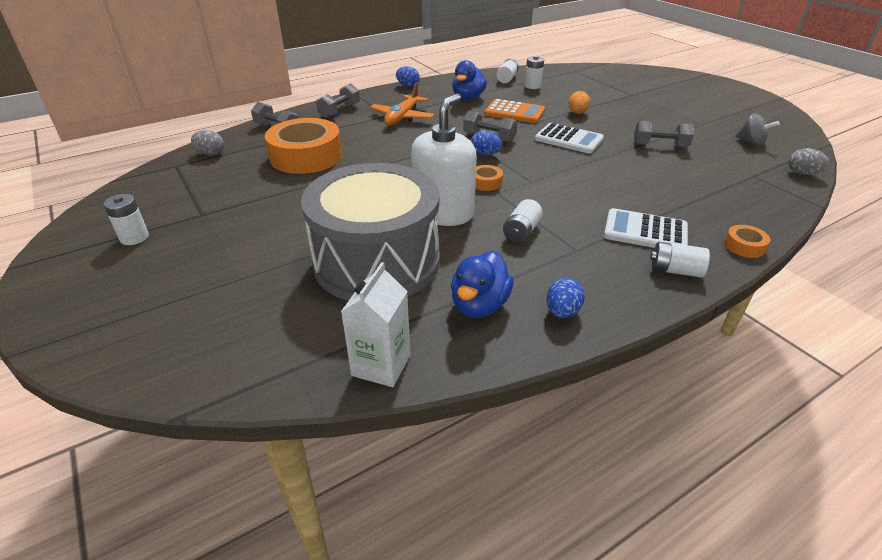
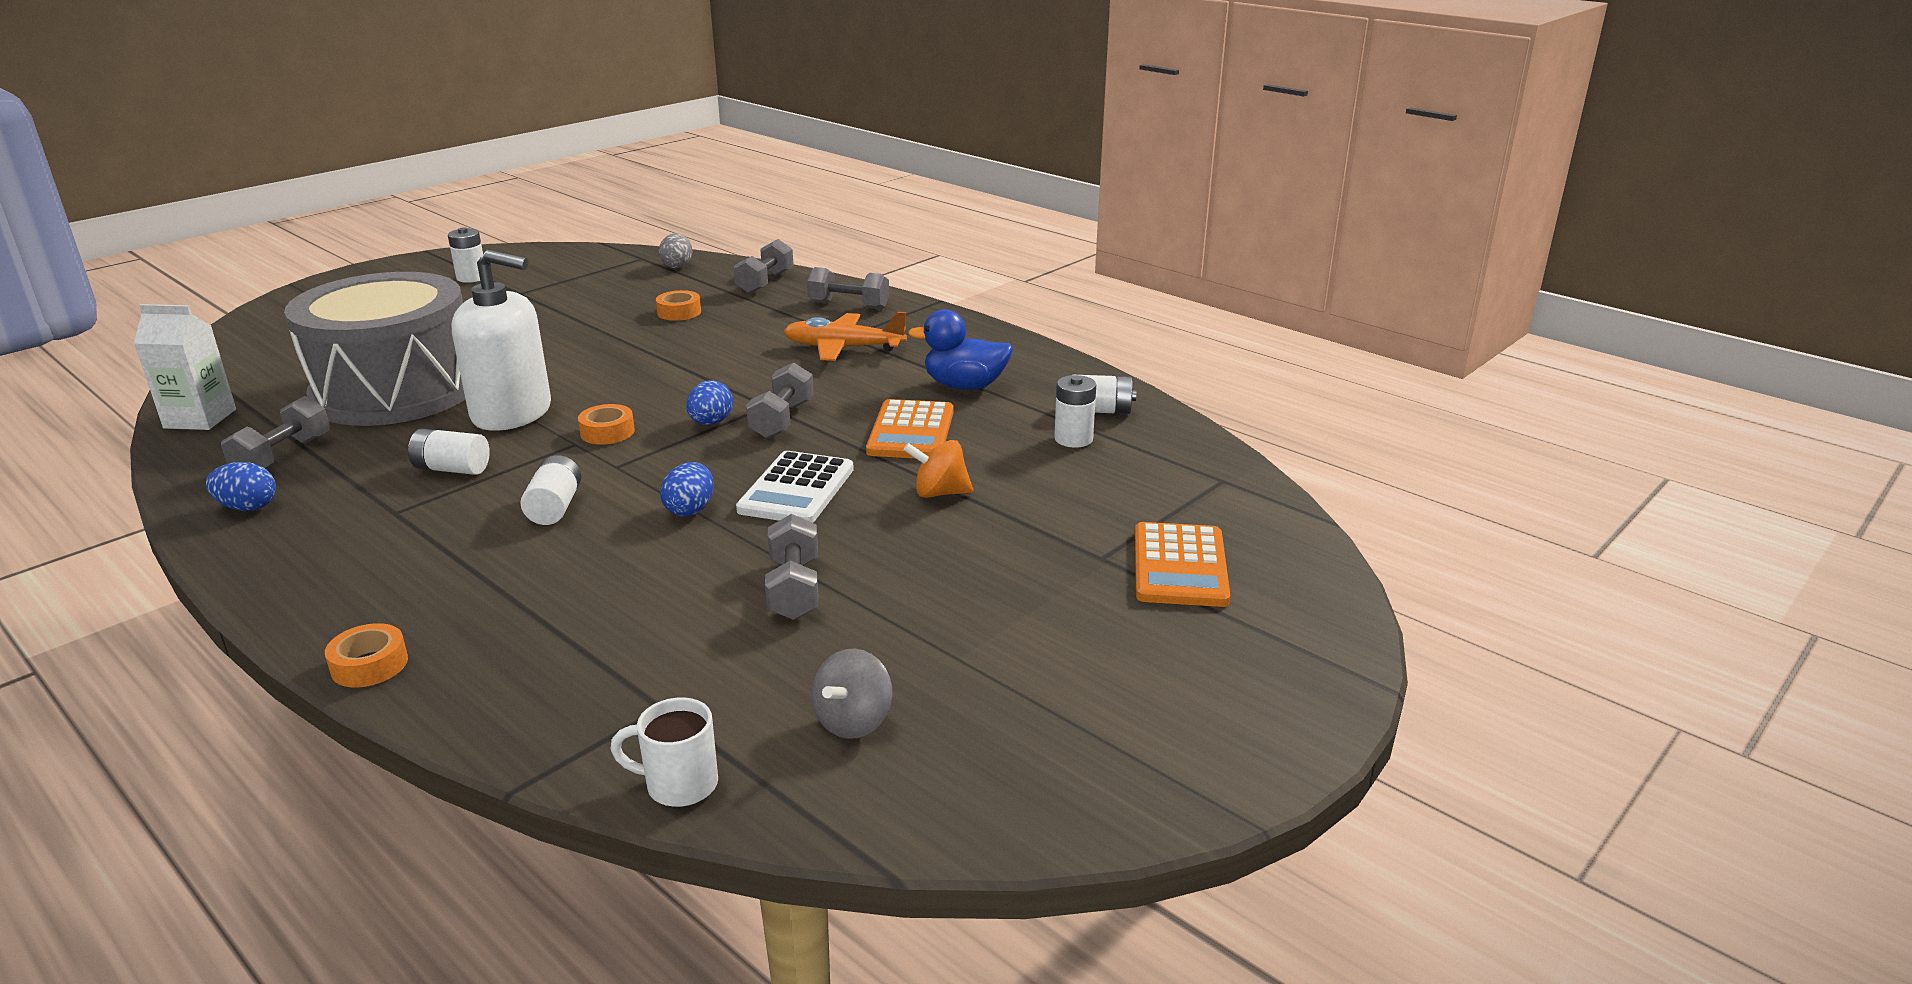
camera: 75 degrees right, 10 degrees down
(306, 156) = (679, 312): orange tape -> orange tape, size x0.42
(408, 86) = (992, 333): blue egg -> blue egg (690, 510)
(479, 305) = (283, 456): blue duck -> grey dumbbell
(577, 113) = (939, 493): orange egg -> orange spinning top
(638, 85) = (1179, 566): none -> orange calculator
(645, 231) = (436, 568): white calculator -> none
(675, 270) = (315, 592): white battery -> white battery (555, 507)
(802, 173) = (679, 785): grey egg -> white mug

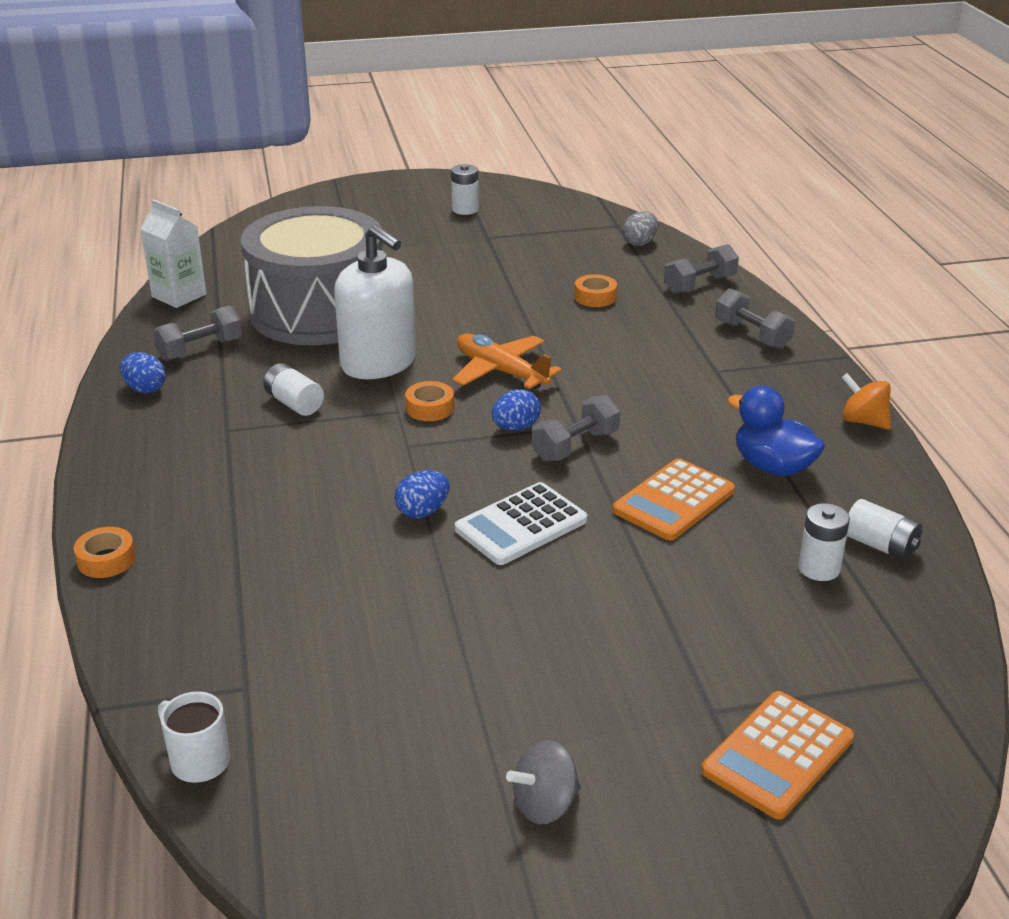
camera: 35 degrees right, 5 degrees up
(555, 507) = (331, 469): white battery -> none
(794, 589) = (429, 624): grey dumbbell -> none
(843, 348) = (701, 384): orange plane -> orange plane (500, 371)
(853, 721) = (359, 771): grey spinning top -> grey spinning top (545, 805)
(939, 493) = (636, 578): orange spinning top -> orange spinning top (863, 421)

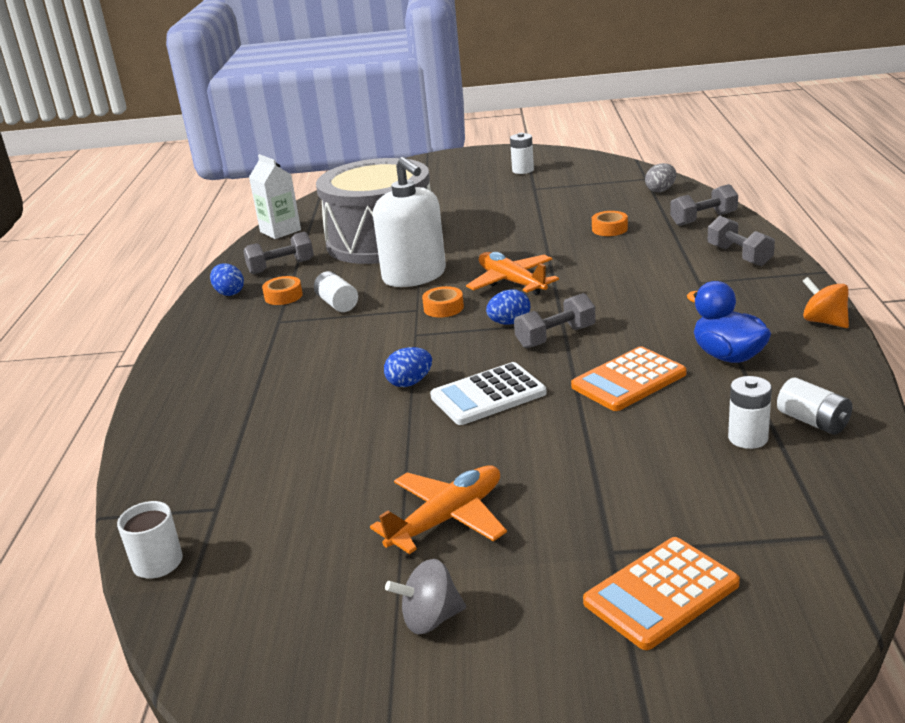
camera: 15 degrees right, 5 degrees down
(106, 560) = (150, 410): orange tape -> orange tape (283, 296)
(524, 683) = (447, 518): none -> orange plane

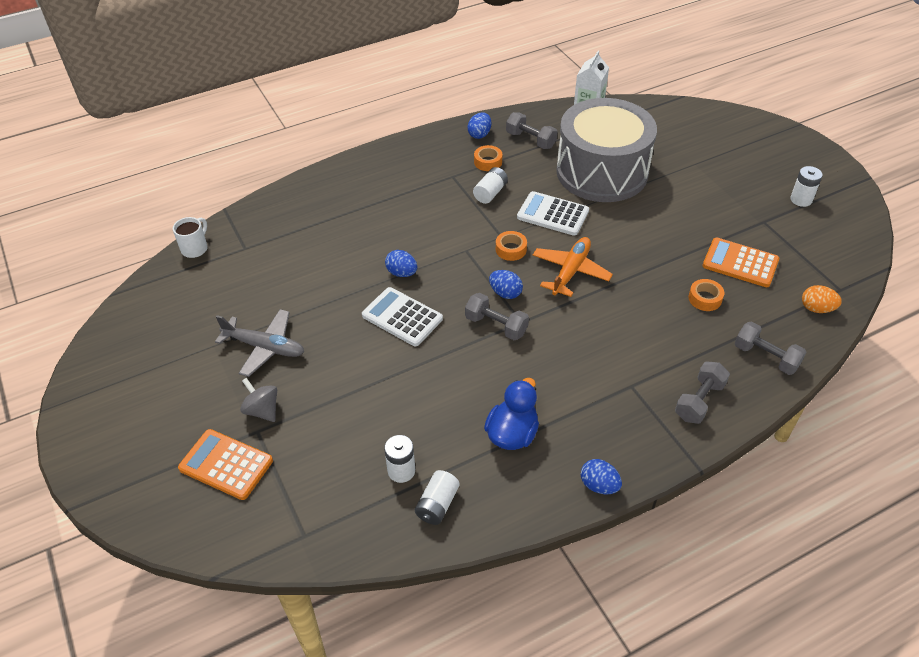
camera: 60 degrees right, 20 degrees up
(414, 276) = (553, 214): white soap dispenser -> white calculator
(430, 619) = (180, 373): grey spinning top -> grey spinning top (262, 410)
(447, 518) = (265, 347): orange plane -> grey plane
(628, 380) = (452, 385): orange calculator -> orange calculator (740, 263)
(660, 190) = (816, 309): grey egg -> orange egg
(824, 322) = (599, 485): orange spinning top -> blue egg

